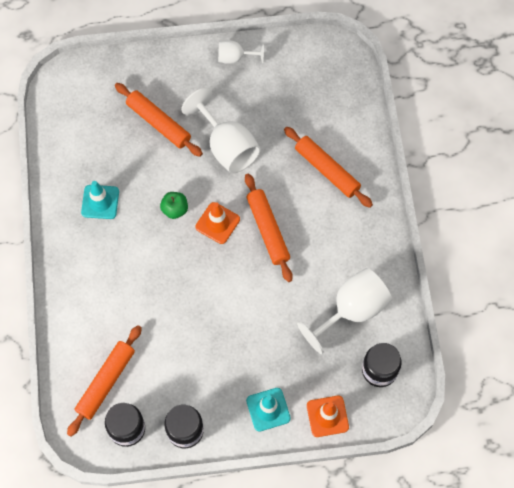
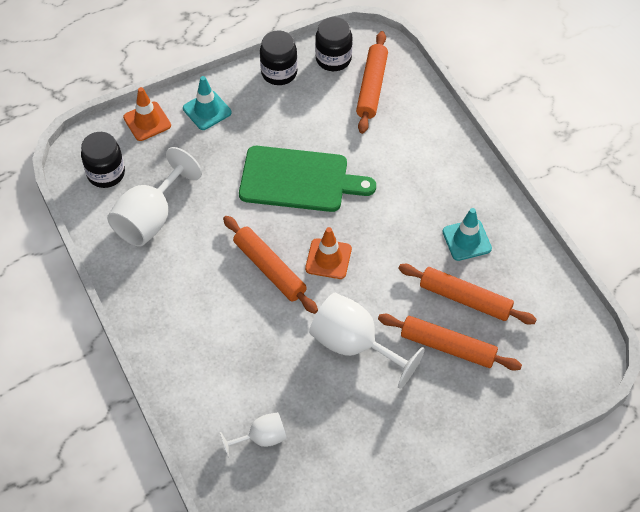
camera: 160 degrees right, 10 degrees down
(175, 209) = (381, 258): green apple -> none
(212, 305) = (298, 179): none -> green cutting board
(235, 58) = (394, 462): white goblet -> white goblet (261, 438)
(327, 170) = (225, 356): orange rolling pin -> orange rolling pin (465, 299)

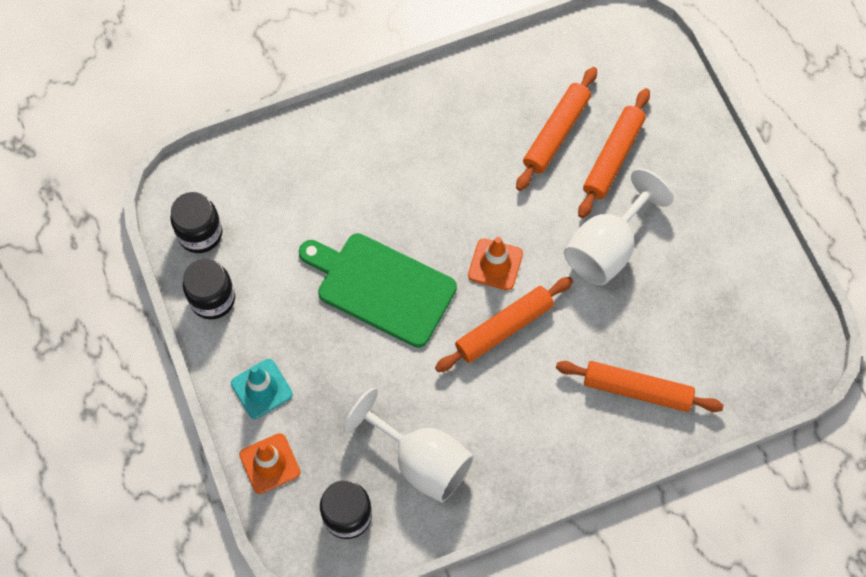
camera: 85 degrees left, 10 degrees up
(261, 438) = (714, 349): white goblet -> none
(298, 179) = (381, 288): green cutting board -> green cutting board turned 75 degrees counterclockwise
(371, 87) = (252, 195): orange rolling pin -> orange rolling pin (637, 390)
(466, 240) = (482, 121): turquoise traffic cone -> none

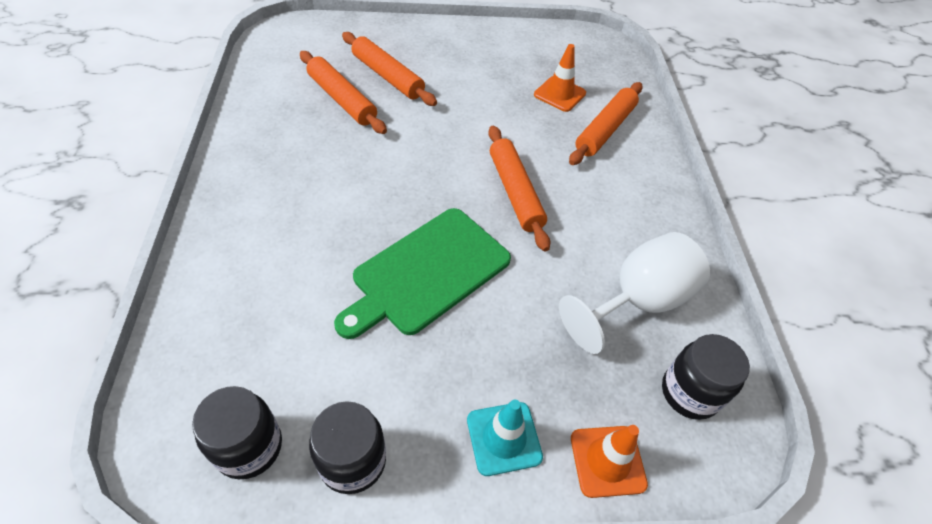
camera: 75 degrees left, 15 degrees down
(495, 264) = (447, 177): orange traffic cone -> orange traffic cone (559, 94)
(607, 248) = (468, 105): white goblet -> none

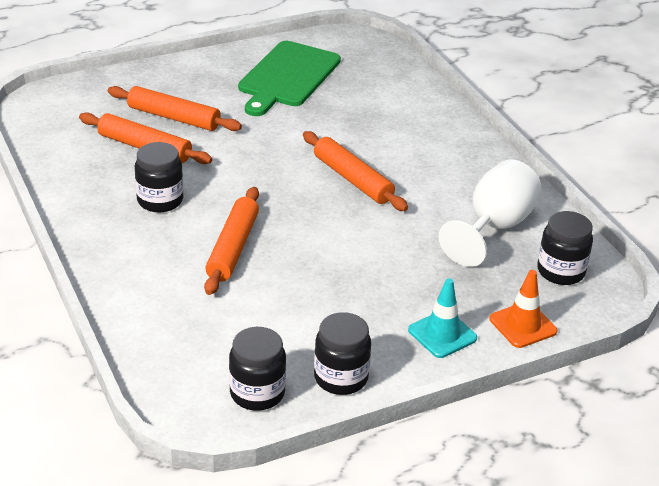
camera: 20 degrees left, 15 degrees down
(317, 160) = (160, 200): none -> black jar
(427, 272) = (317, 253): green cutting board -> green cutting board (288, 77)
(559, 94) = (345, 93): orange traffic cone -> none
(605, 130) = (402, 112): orange rolling pin -> orange rolling pin (233, 248)

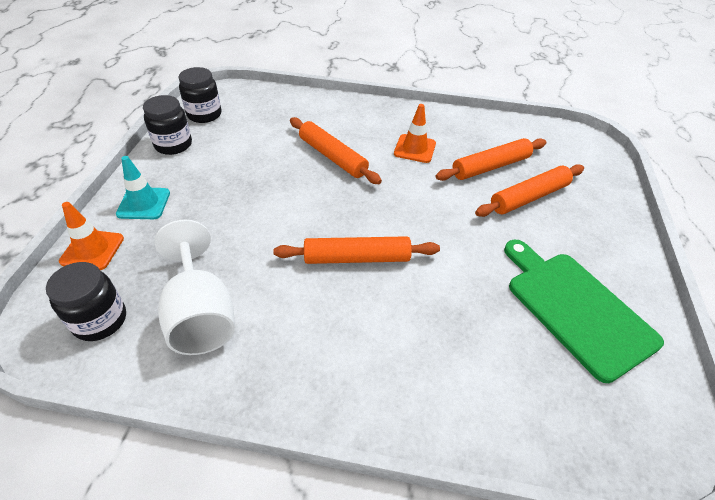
camera: 125 degrees right, 10 degrees up
(160, 200) = (414, 149): black jar -> orange traffic cone

